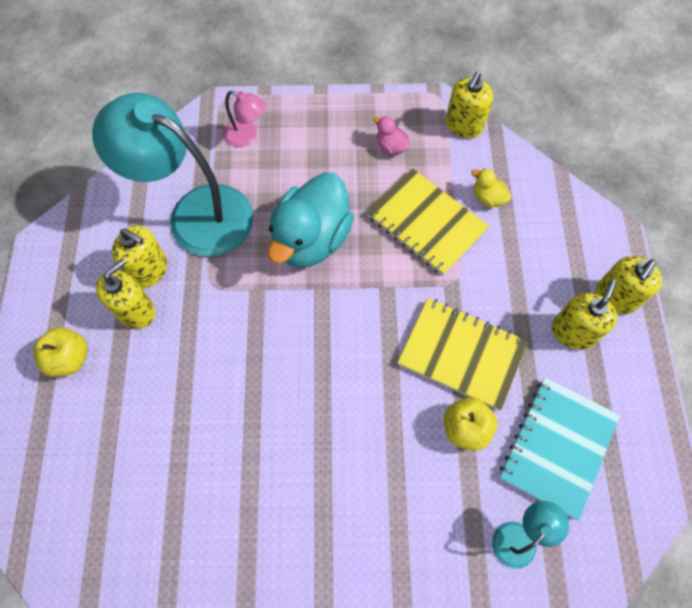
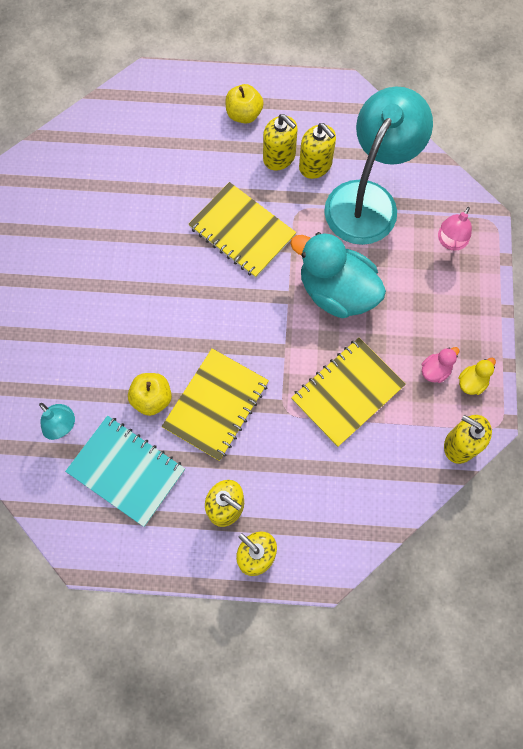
camera: 95 degrees right, 5 degrees up
(149, 270) = (315, 165): yellow soap dispenser -> yellow soap dispenser turned 75 degrees counterclockwise
(239, 345) = (242, 231): none -> yellow notebook
(488, 198) = (372, 454): yellow duck -> yellow duck (472, 382)

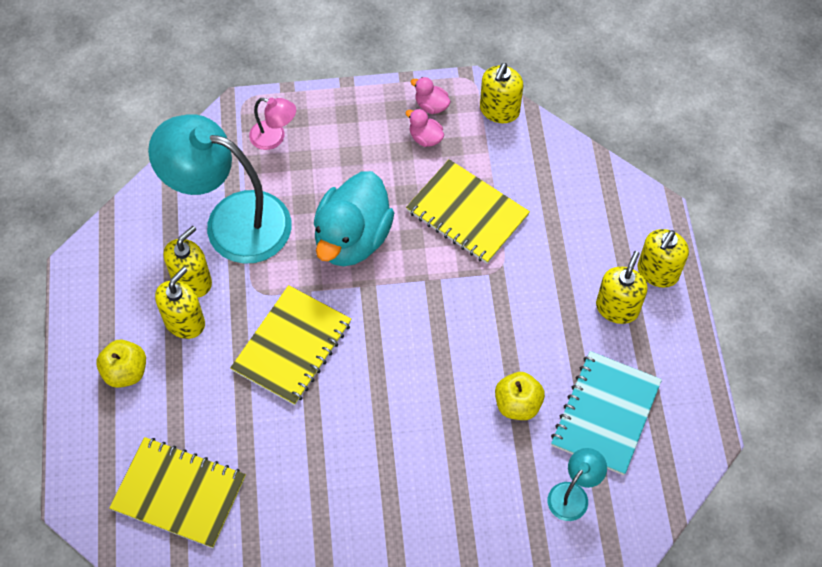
camera: 100 degrees left, 10 degrees down
(216, 405) = (510, 337): yellow notebook -> yellow notebook (179, 493)
(472, 382) = (431, 105): yellow duck -> pink duck

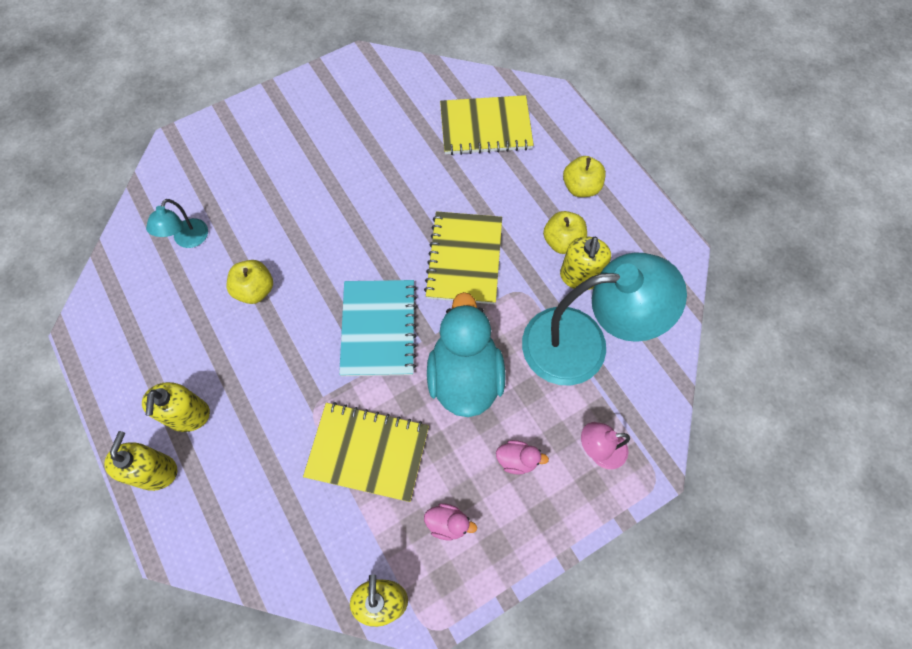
camera: 155 degrees right, 5 degrees up
(185, 322) = (562, 242): yellow soap dispenser -> yellow apple
(431, 105) = (461, 570): pink duck -> pink duck (517, 460)
(605, 414) = (176, 312): turquoise notebook -> turquoise notebook (378, 329)

